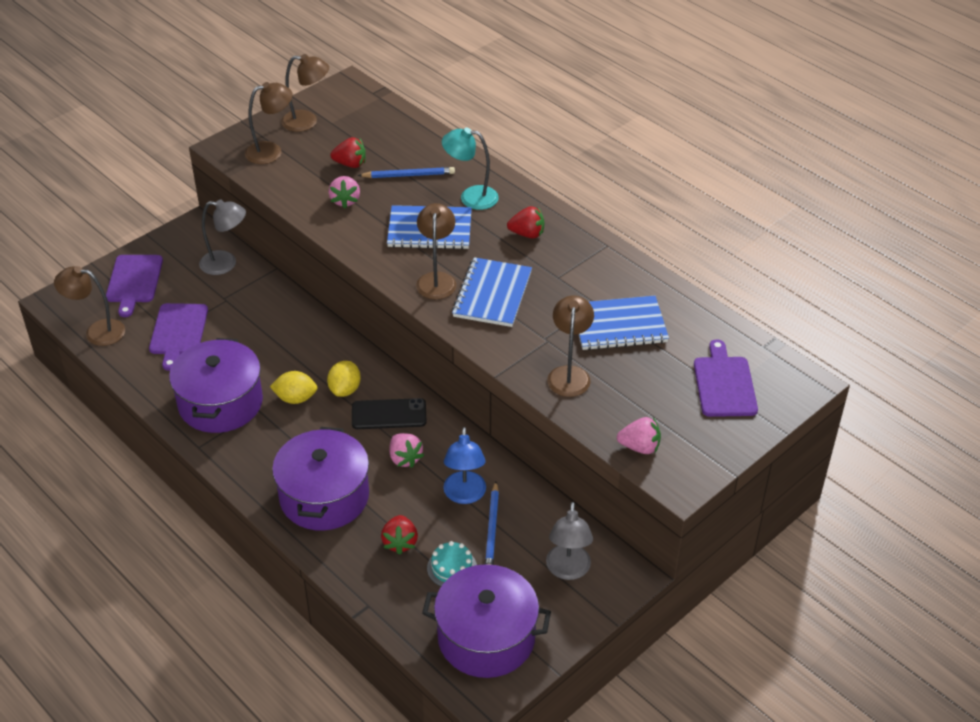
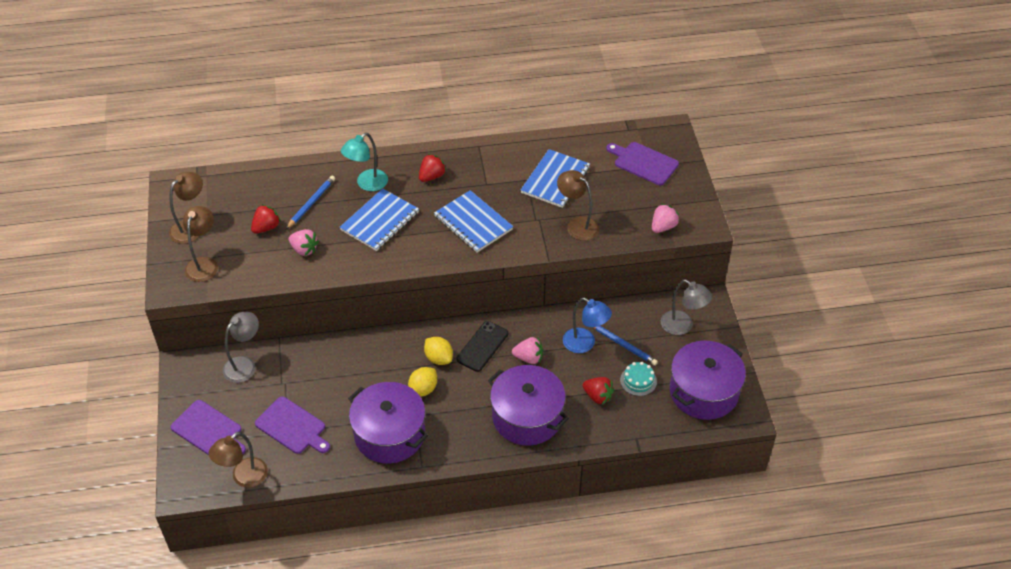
camera: 55 degrees left, 5 degrees up
(436, 279) = (433, 243): brown lamp -> none

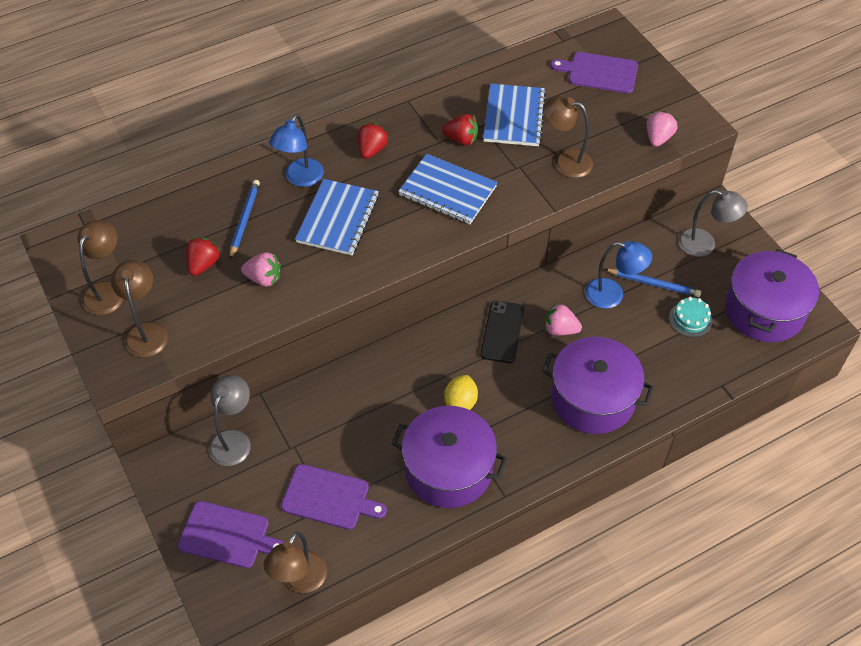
camera: 20 degrees left, 5 degrees up
(367, 184) = (300, 179): turquoise lamp -> blue lamp
(438, 358) = (460, 361): yellow lemon -> none
(528, 358) = (560, 329): pink strawberry -> pink strawberry turned 150 degrees counterclockwise
(598, 396) = (657, 350): red strawberry -> red strawberry (461, 139)

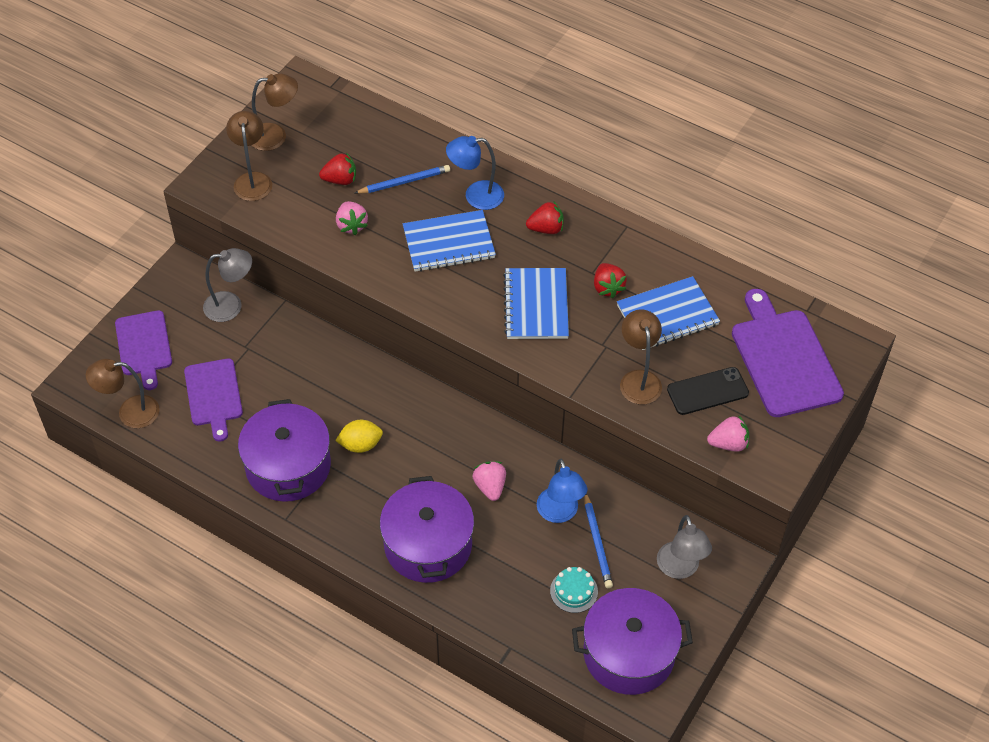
camera: 60 degrees right, 0 degrees up
(146, 331) = (252, 180): brown lamp -> brown lamp turned 60 degrees counterclockwise
(502, 332) = (458, 442): black phone -> black phone (707, 391)
(599, 72) = (784, 359): purple cutting board -> purple cutting board, size x1.52

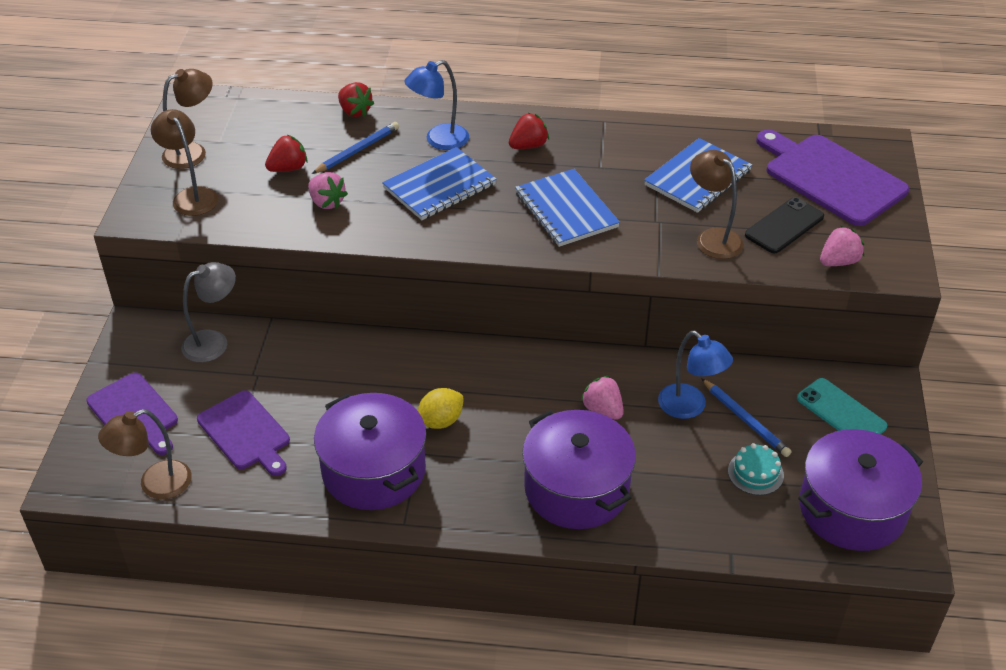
camera: 25 degrees left, 10 degrees down
(607, 287) = (624, 174): red strawberry -> red strawberry (355, 111)
(680, 569) = (841, 412): grey lamp -> turquoise phone

